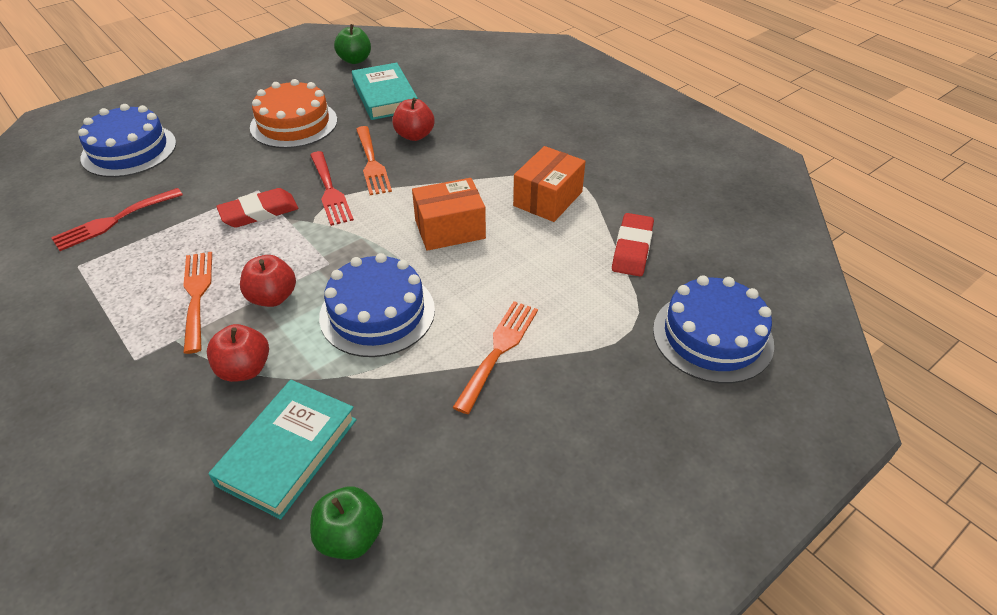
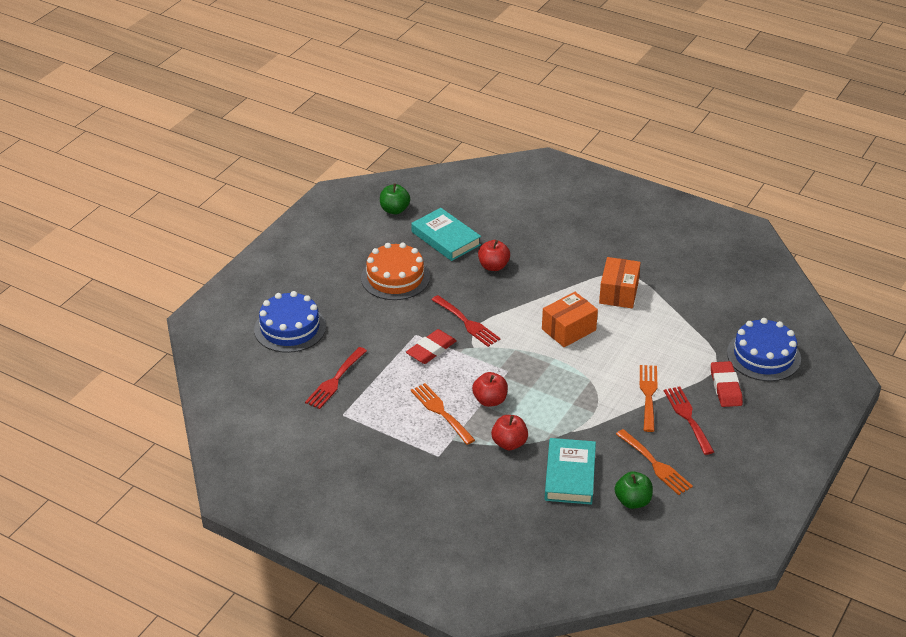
camera: 20 degrees left, 5 degrees down
(372, 163) = (480, 295): orange fork -> orange fork (655, 464)
(377, 313) = (562, 393): blue cake -> none
(537, 405) = (687, 417): none -> red fork
(632, 248) = (691, 314): red eraser -> red eraser (725, 387)

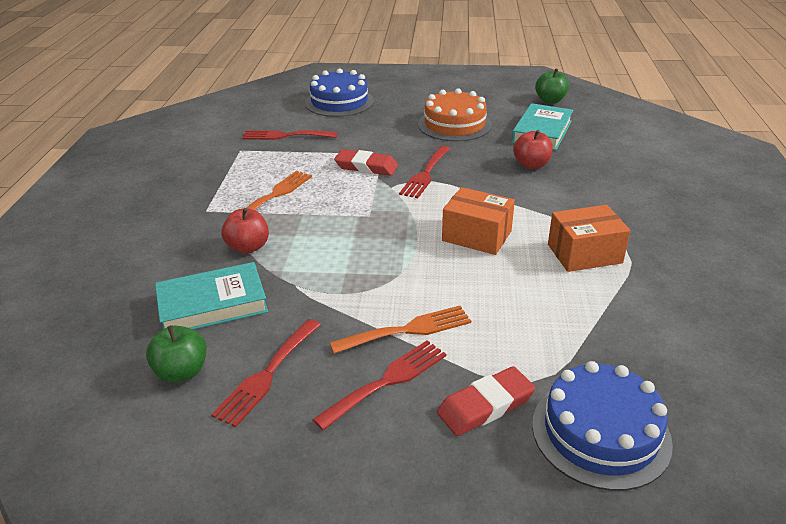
camera: 65 degrees right, 5 degrees down
(490, 400) = (312, 217): red apple -> none
(655, 464) = (267, 375): orange fork -> red fork

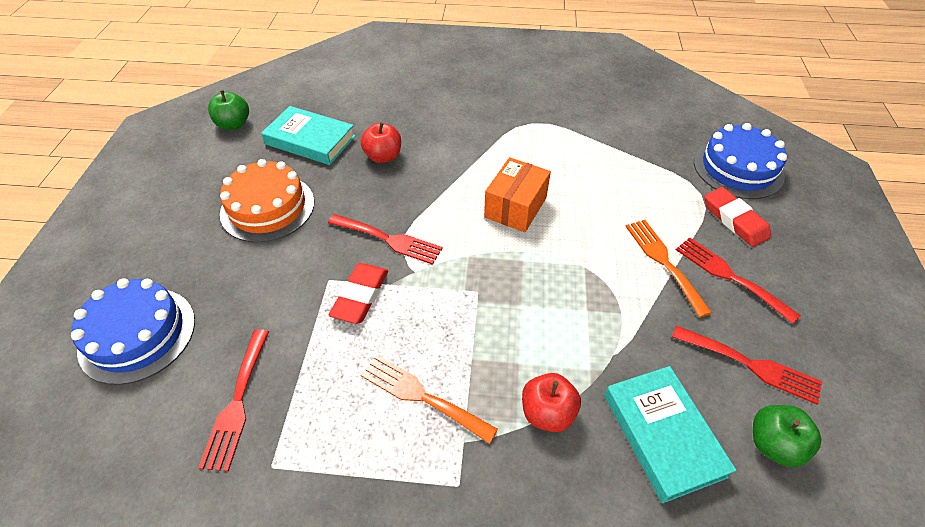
camera: 90 degrees left, 15 degrees up
(584, 254) = (540, 145): orange box -> none

